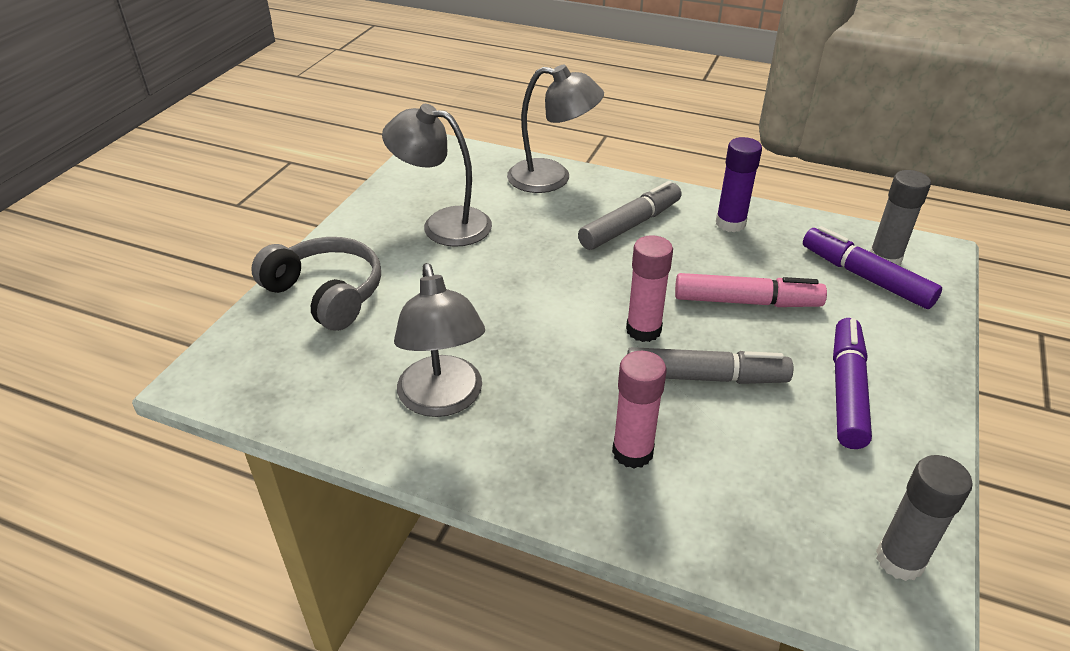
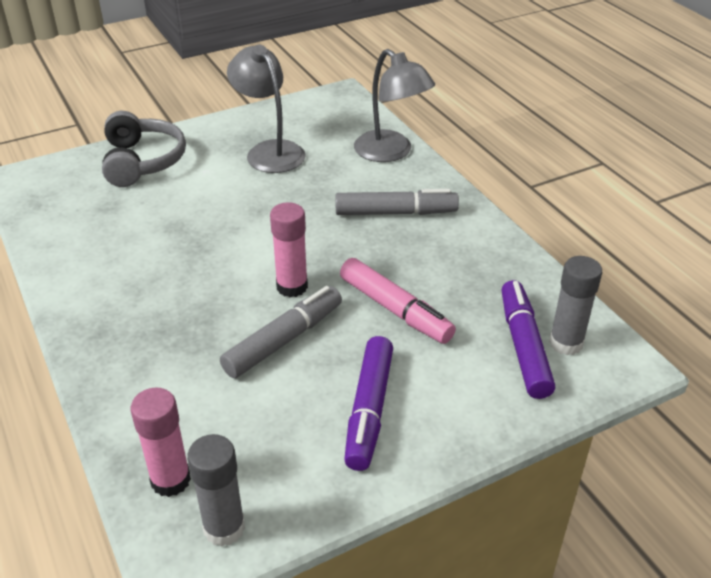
camera: 40 degrees right, 0 degrees up
(443, 400) = (114, 258): grey lamp -> none
(632, 452) = (169, 354): pink glue stick -> pink glue stick (170, 480)
(705, 377) = (284, 340): grey marker -> grey marker turned 90 degrees counterclockwise
(730, 223) = (476, 249): purple glue stick -> none
(847, 390) = (369, 410): purple marker -> purple marker turned 135 degrees clockwise

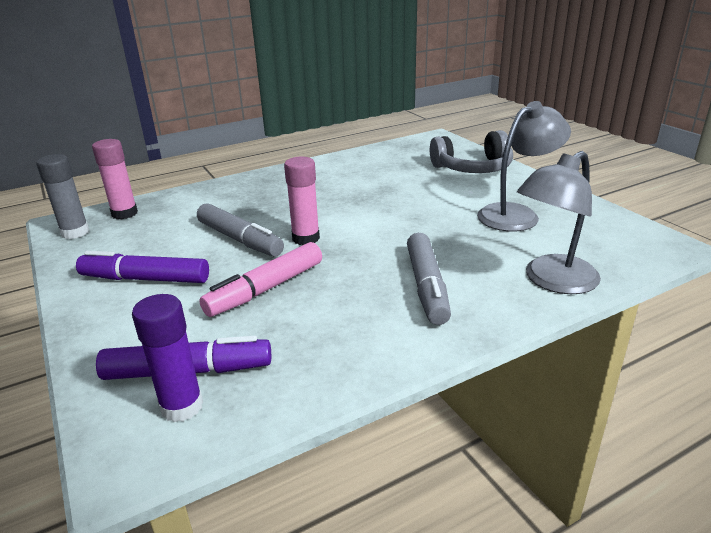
camera: 90 degrees right, 10 degrees down
(566, 343) = (182, 406): grey glue stick -> purple glue stick

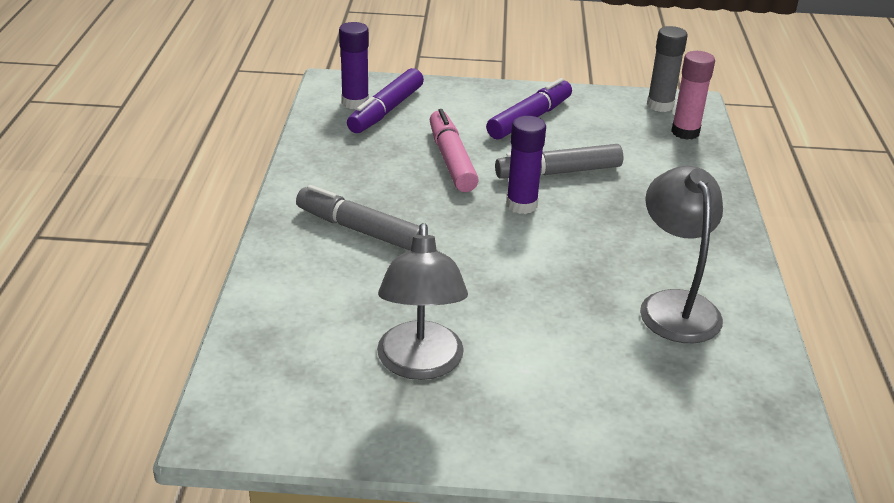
camera: 120 degrees right, 5 degrees up
(306, 238) = (521, 205): pink glue stick -> purple glue stick
(473, 168) = (603, 421): grey headphones -> none
(552, 281) = (278, 298): grey lamp -> grey lamp (674, 305)

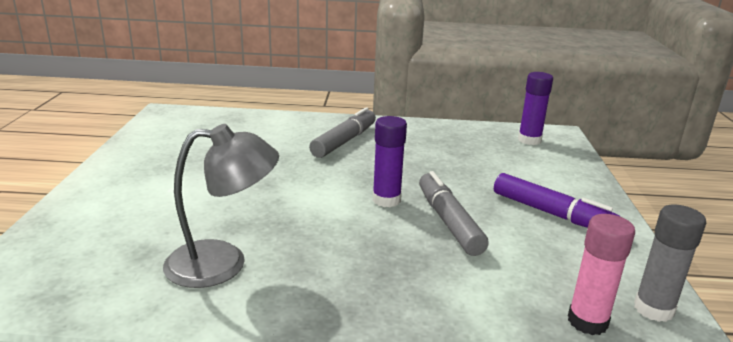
camera: 90 degrees right, 10 degrees down
(386, 110) = (523, 151): purple marker -> none
(420, 364) = (192, 156): grey lamp -> none
(451, 160) = (452, 174): pink marker -> none

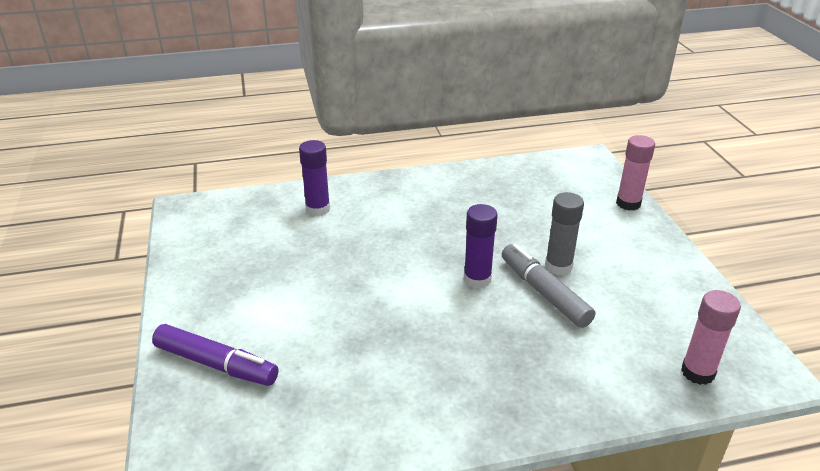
camera: 15 degrees left, 10 degrees up
(223, 263) = (374, 390): grey lamp -> none
(344, 141) = (397, 211): grey marker -> none
(529, 140) = (568, 173): purple glue stick -> purple glue stick (318, 209)
(551, 214) = (625, 262): purple marker -> purple marker (216, 364)
(580, 170) = (628, 203): none -> pink glue stick
(653, 309) = (740, 347): grey glue stick -> grey glue stick (558, 266)

